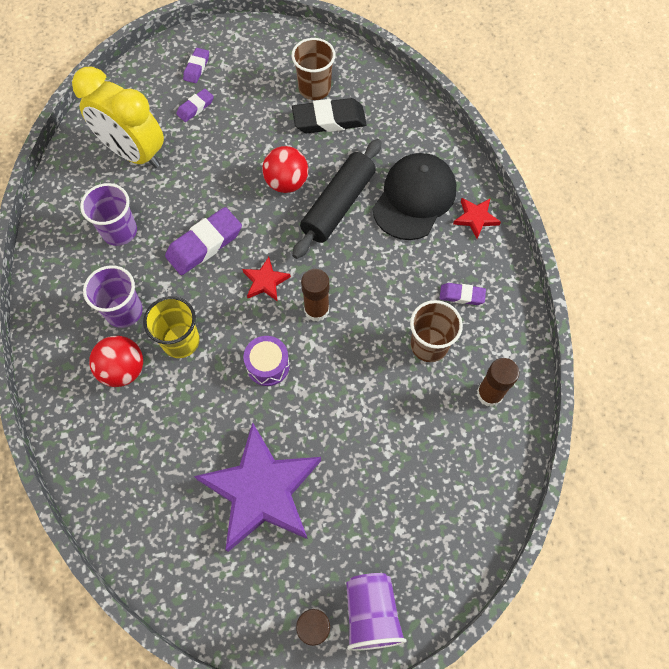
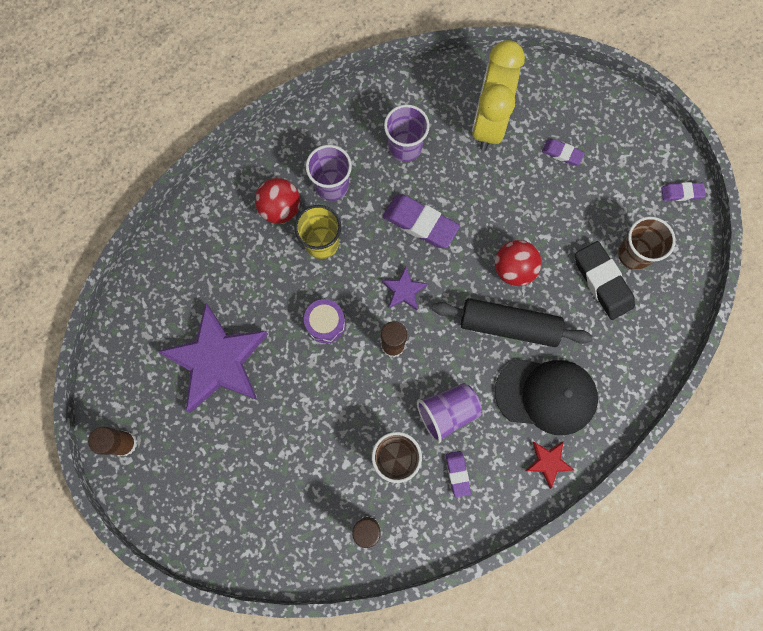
camera: 70 degrees right, 10 degrees up
(196, 68) = (608, 135): purple eraser -> purple eraser (681, 193)
(265, 281) = (404, 290): red star -> purple star
(371, 613) = (148, 484): purple cup -> purple cup (447, 412)

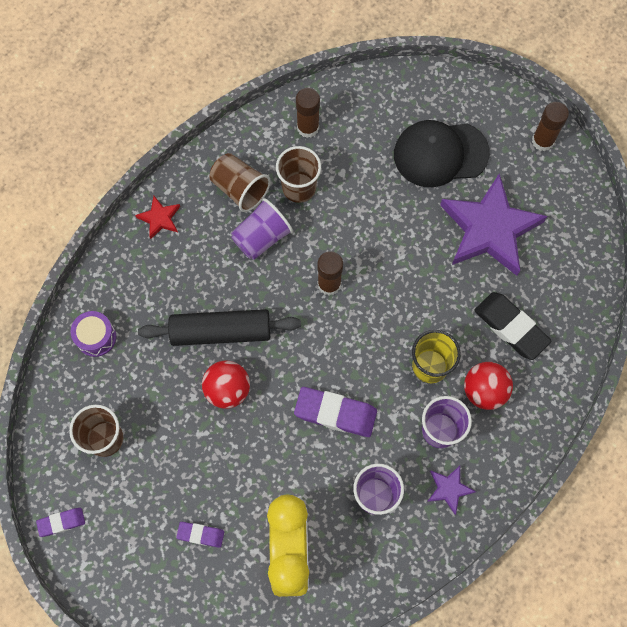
camera: 165 degrees right, 5 degrees down
(325, 324) = (400, 288): purple drum -> purple drum (96, 337)
(404, 290) = (333, 339): purple star -> purple star (449, 489)
(457, 473) = (240, 189): purple eraser -> brown cup
(546, 395) = (172, 276): black cap -> black cap (440, 154)
(602, 282) = (134, 400): black eraser -> black eraser (511, 327)

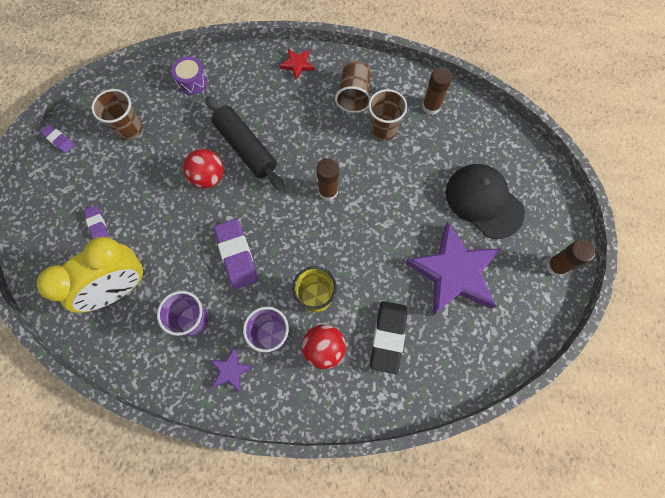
camera: 55 degrees right, 0 degrees up
(262, 237) = (330, 130): purple cup -> none

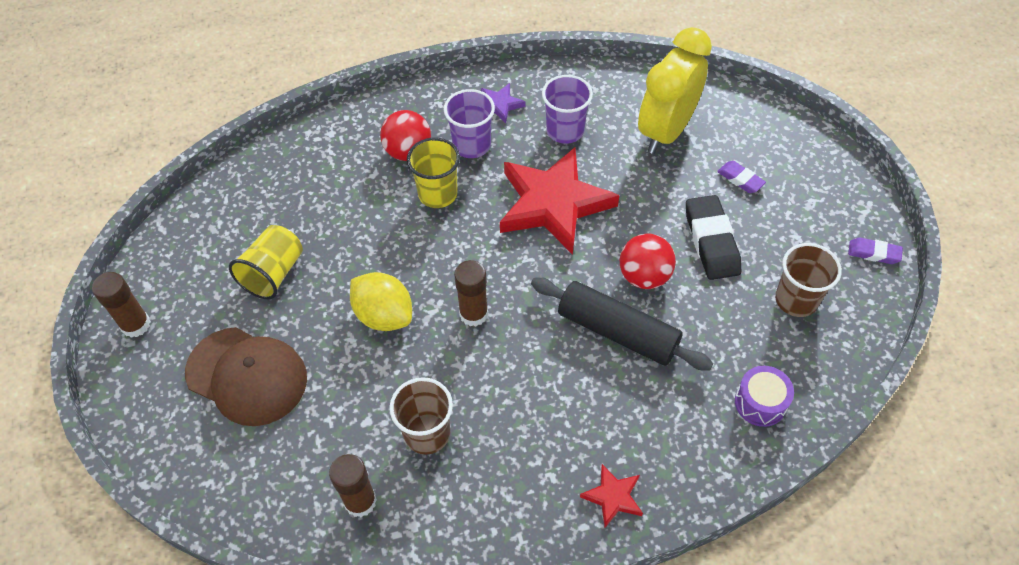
camera: 160 degrees right, 15 degrees down
(237, 255) = (553, 204): purple eraser -> red star
(354, 95) = (495, 474): brown cup -> none
(386, 211) = (384, 315): none -> yellow lemon
(388, 337) = (338, 184): black eraser -> black eraser (711, 241)
(454, 272) = (273, 273): purple star -> yellow cup
(483, 201) = (247, 376): black cap -> brown cap

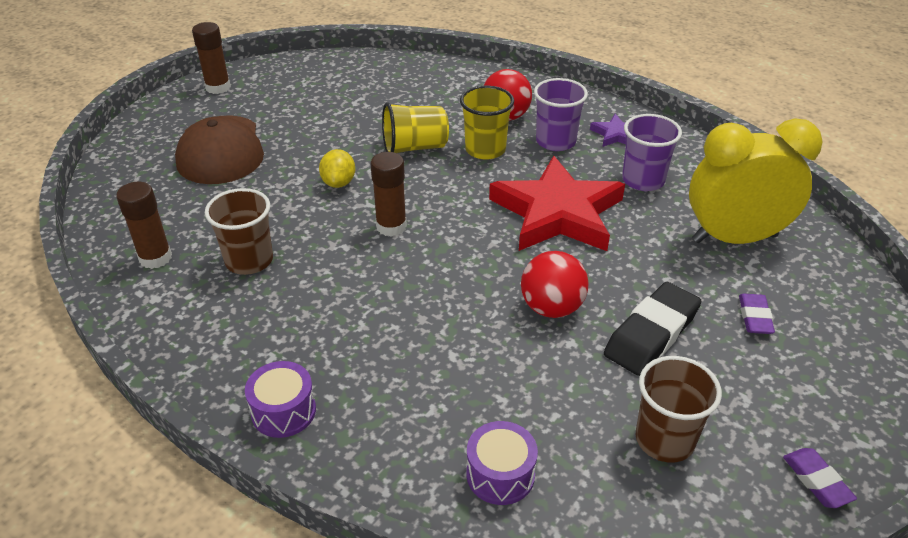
camera: 50 degrees right, 15 degrees down
(273, 273) = (320, 117): yellow cup -> yellow cup (414, 147)
(384, 315) = (339, 183): yellow lemon -> yellow lemon, size x0.66
(613, 497) = (283, 411): red star -> purple drum
(617, 332) = (468, 321): black rolling pin -> none

